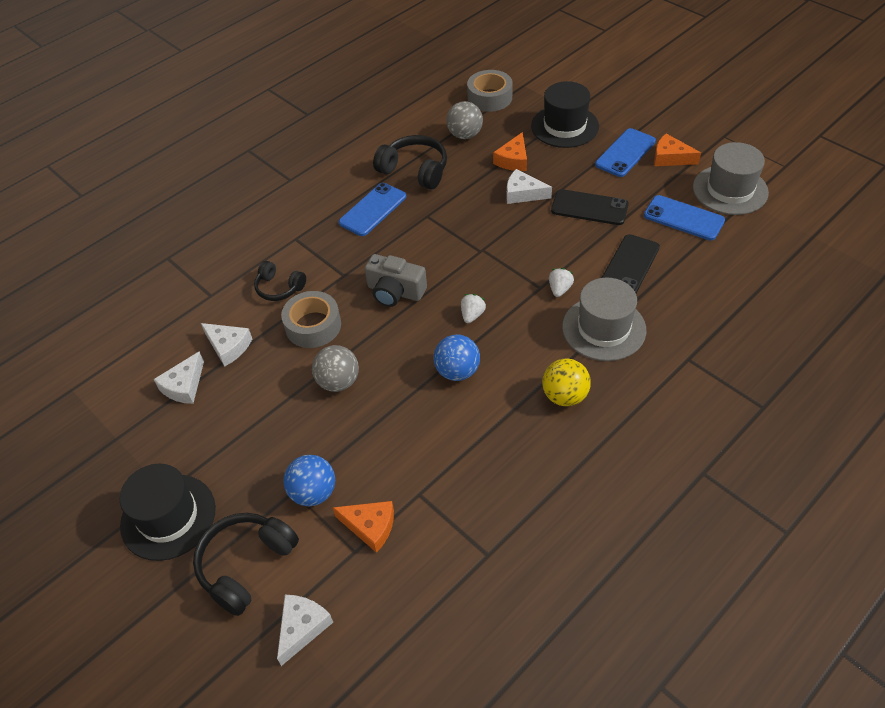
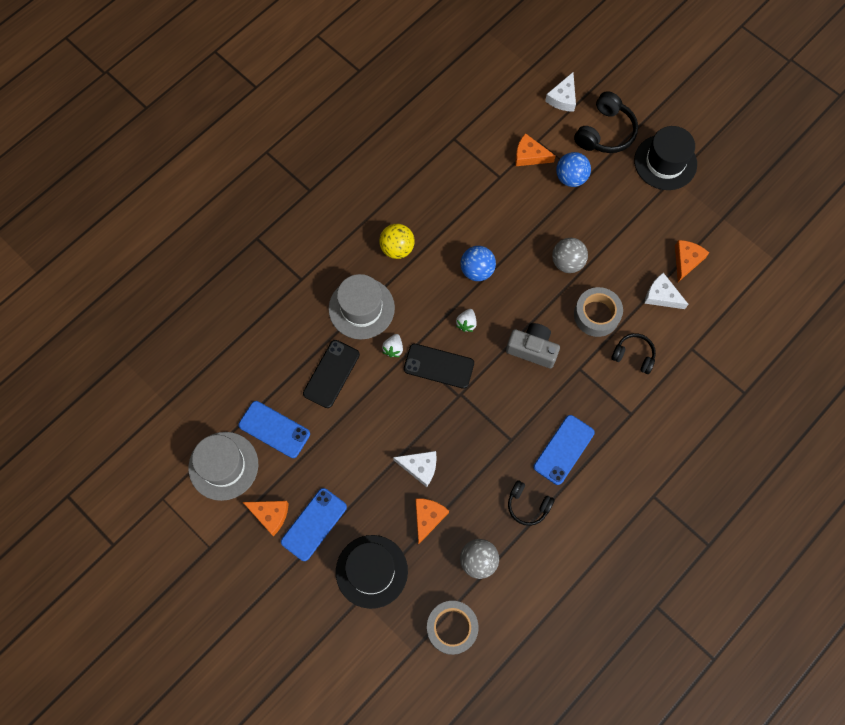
camera: 175 degrees right, 20 degrees up
(184, 386) = (686, 260): white cheese -> orange cheese
(415, 170) = (527, 505): black headphones -> black headphones, size x0.63
(589, 208) = (358, 445): black phone -> black phone (439, 366)

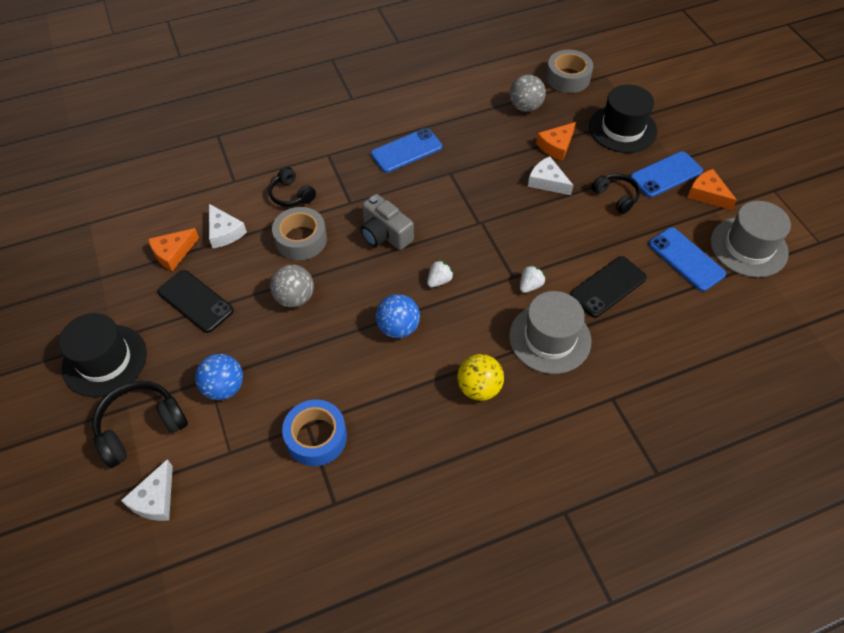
camera: 155 degrees left, 15 degrees down
(439, 366) = (489, 253): black phone -> black phone (195, 301)
(489, 171) = (316, 437): none -> blue tape
(527, 505) = (462, 126): black headphones -> black headphones (616, 197)
(529, 155) = (253, 436): orange cheese -> none
(563, 98) = (155, 499): white cheese -> white cheese turned 150 degrees clockwise

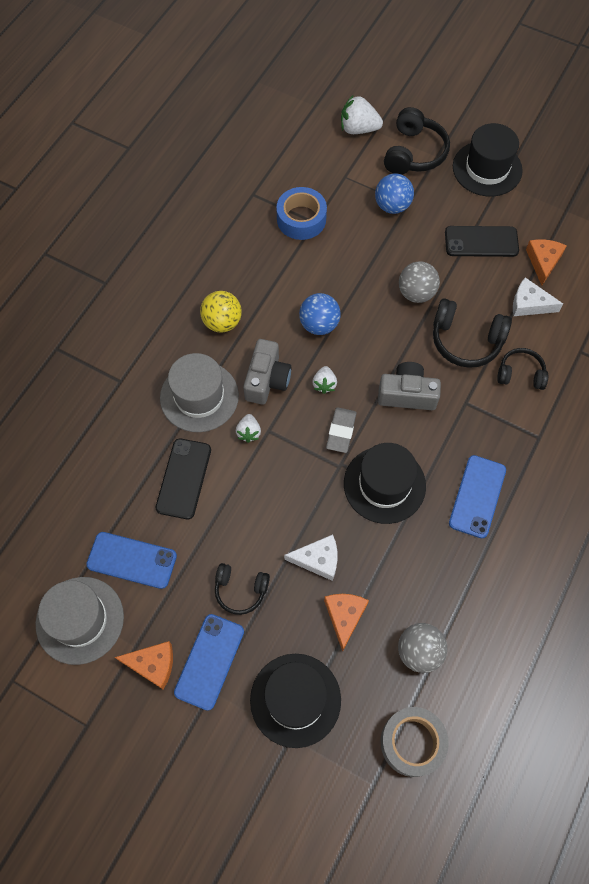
camera: 140 degrees right, 10 degrees up
(155, 499) = (358, 129): white cheese -> white strawberry
(301, 239) = (466, 341): grey tape -> black headphones
(458, 242) = (341, 431): none -> grey eraser
(460, 193) = (384, 484): none -> black hat
(482, 314) = (267, 380): none -> grey camera

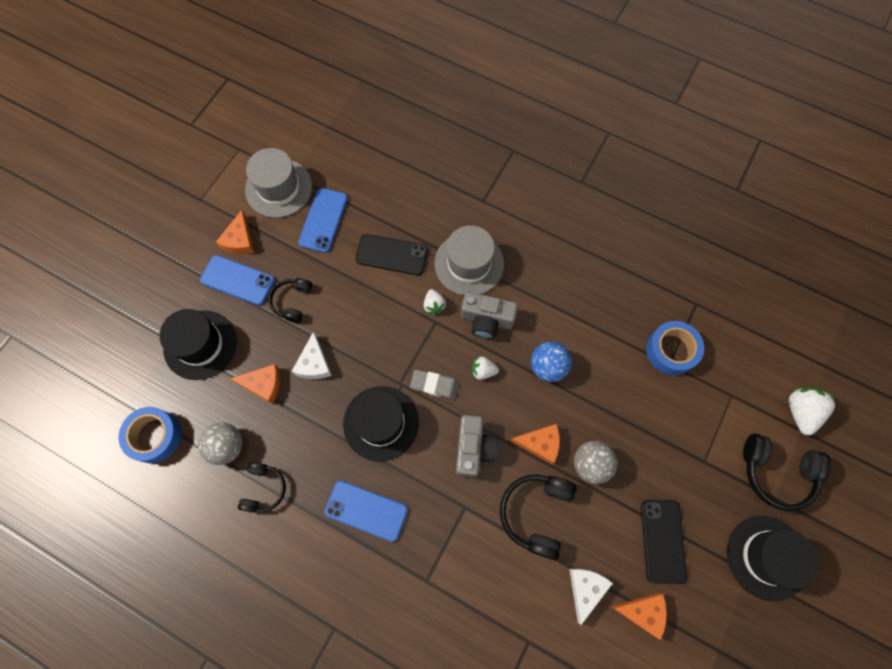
camera: 90 degrees right, 5 degrees up
(222, 322) = (546, 280): yellow ball -> none
(249, 432) = (434, 305): white strawberry -> white strawberry turned 105 degrees counterclockwise
(392, 206) = (699, 444): blue ball -> none
(398, 335) = (540, 443): none -> orange cheese
(412, 742) = (155, 436): grey tape -> blue tape
(520, 374) = (499, 569): black headphones -> black headphones (264, 489)

